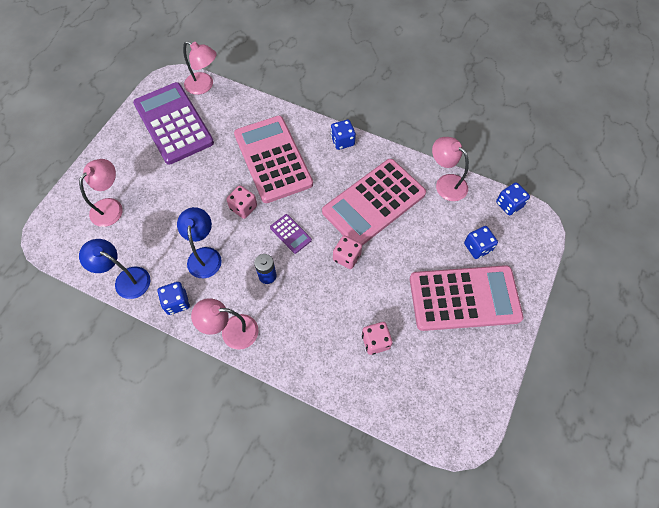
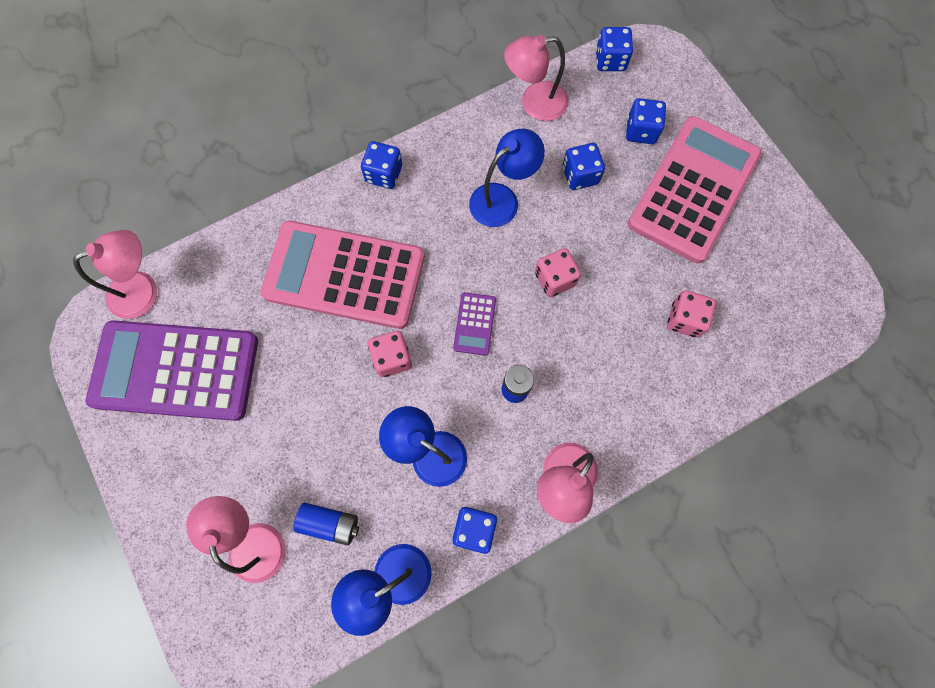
camera: 55 degrees left, 10 degrees up
(139, 234) = (330, 523): none -> blue battery
(290, 234) = (474, 324): purple calculator -> purple calculator turned 105 degrees clockwise
(374, 203) = (502, 199): pink calculator -> blue lamp
(421, 232) = (580, 175): none -> blue dice

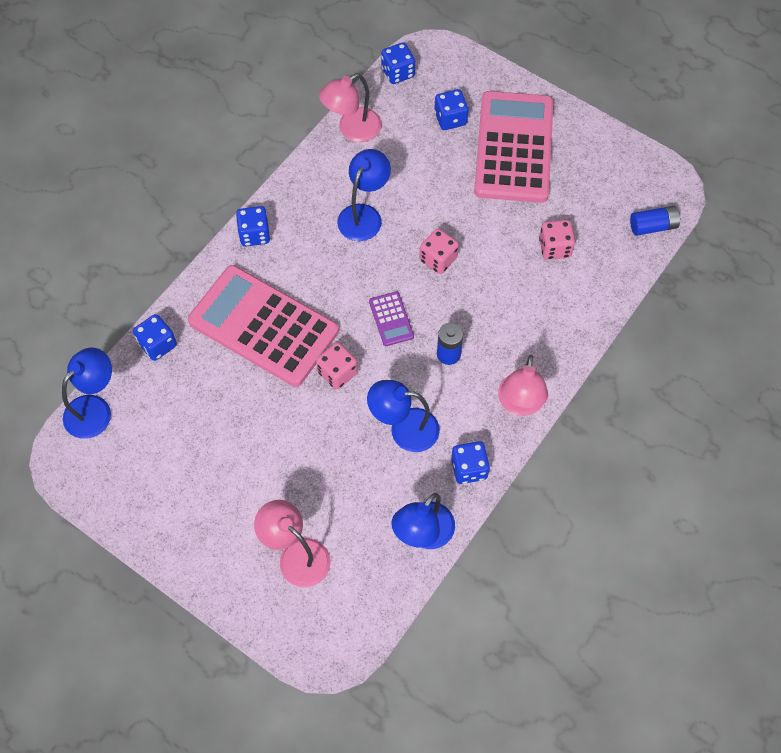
camera: 25 degrees left, 10 degrees down
(143, 290) = (95, 409): pink lamp -> blue lamp
(175, 370) = (159, 459): purple calculator -> none
(330, 523) = (352, 515): blue battery -> blue battery (653, 226)
(344, 275) = (263, 326): pink calculator -> pink calculator turned 45 degrees clockwise
(580, 175) = (418, 172): blue dice -> blue dice (157, 344)

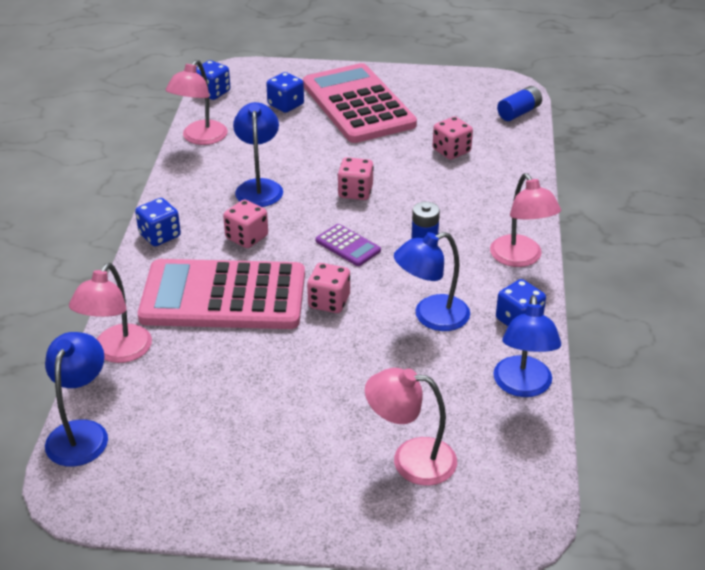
camera: 30 degrees left, 25 degrees down
(157, 344) = (117, 352): blue dice -> pink lamp
(319, 270) = (247, 237): none -> pink dice

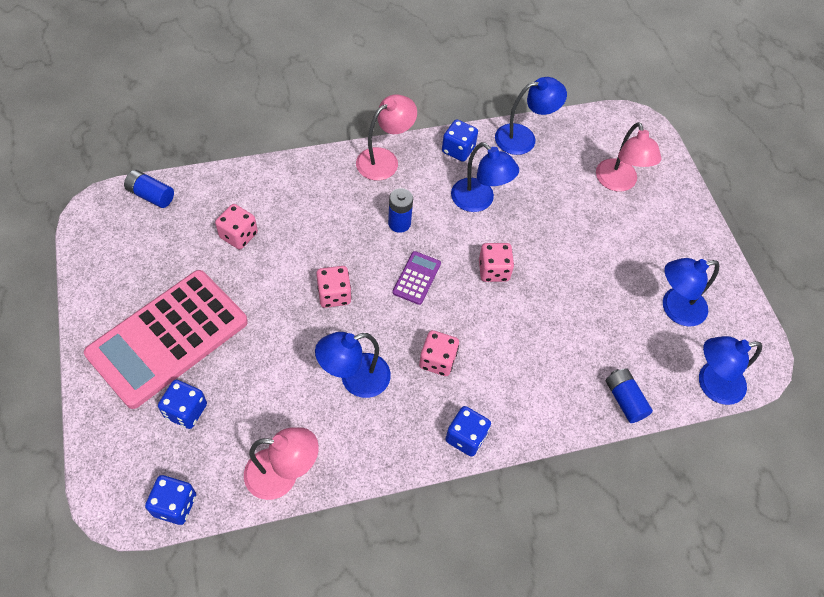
camera: 115 degrees left, 20 degrees up
(117, 352) = (624, 400): pink lamp -> blue battery
(193, 440) = (675, 309): none -> blue lamp
(223, 296) = (523, 348): pink calculator -> none

